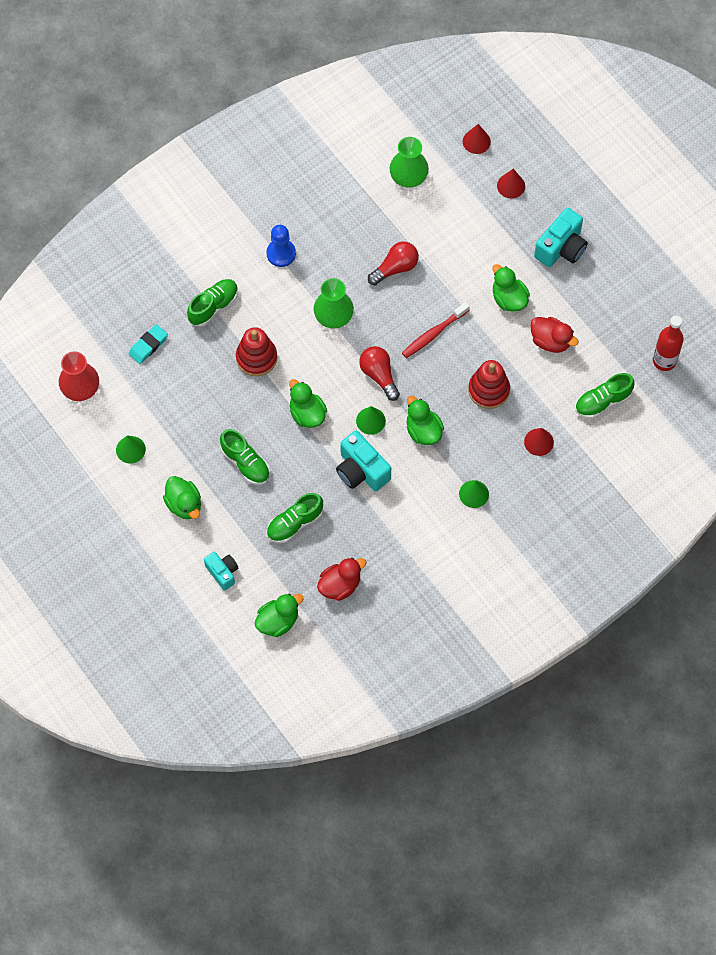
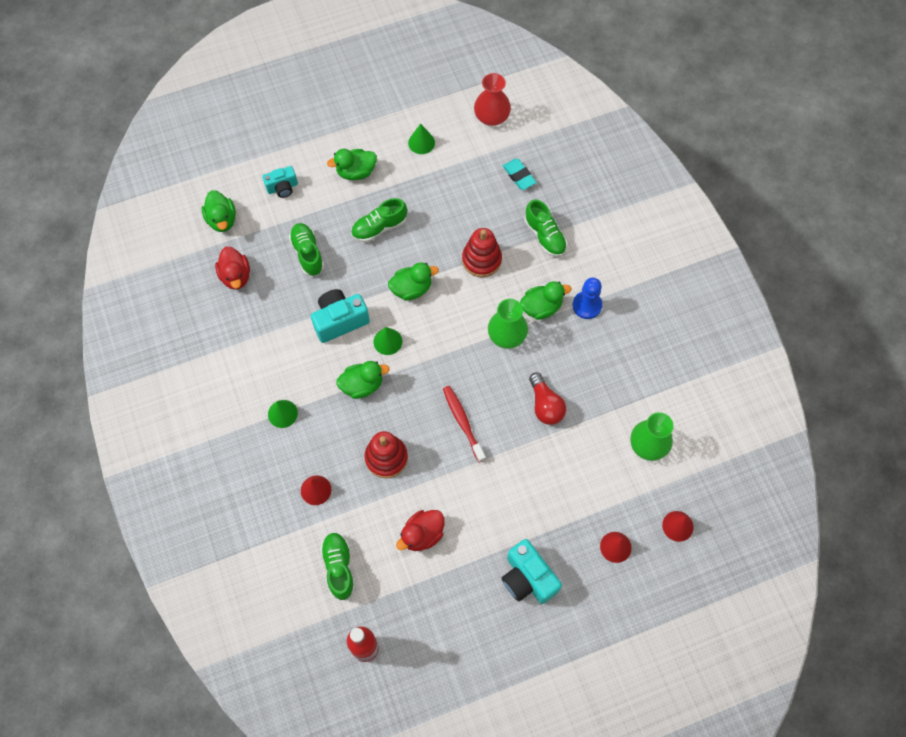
camera: 105 degrees right, 0 degrees up
(379, 375) = (432, 361): red light bulb -> none
(509, 299) = (482, 506): green duck -> green duck (541, 307)

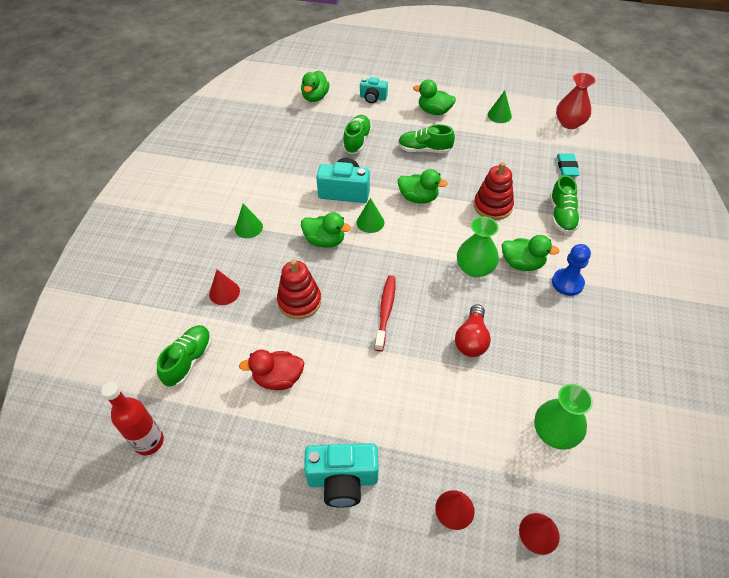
camera: 35 degrees right, 15 degrees down
(236, 276) = (295, 131): red duck -> none
(528, 578) = (342, 480): turquoise camera -> turquoise camera turned 90 degrees counterclockwise

